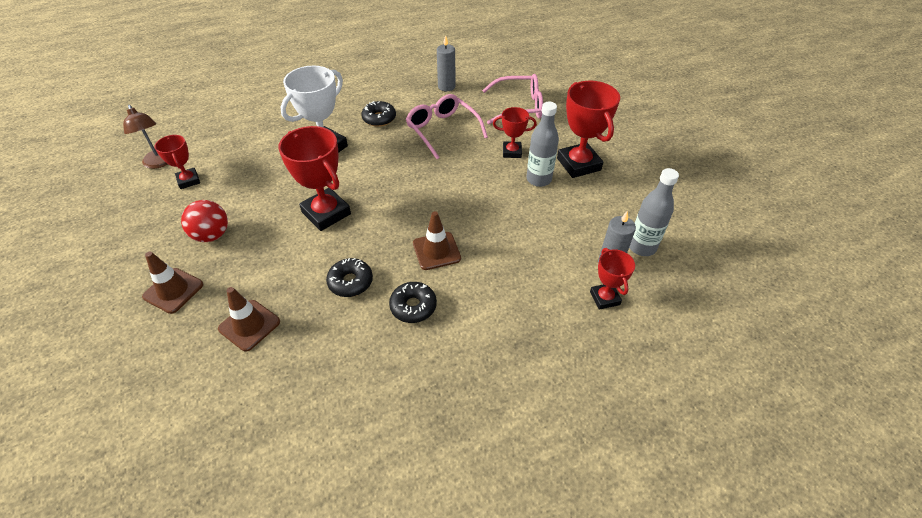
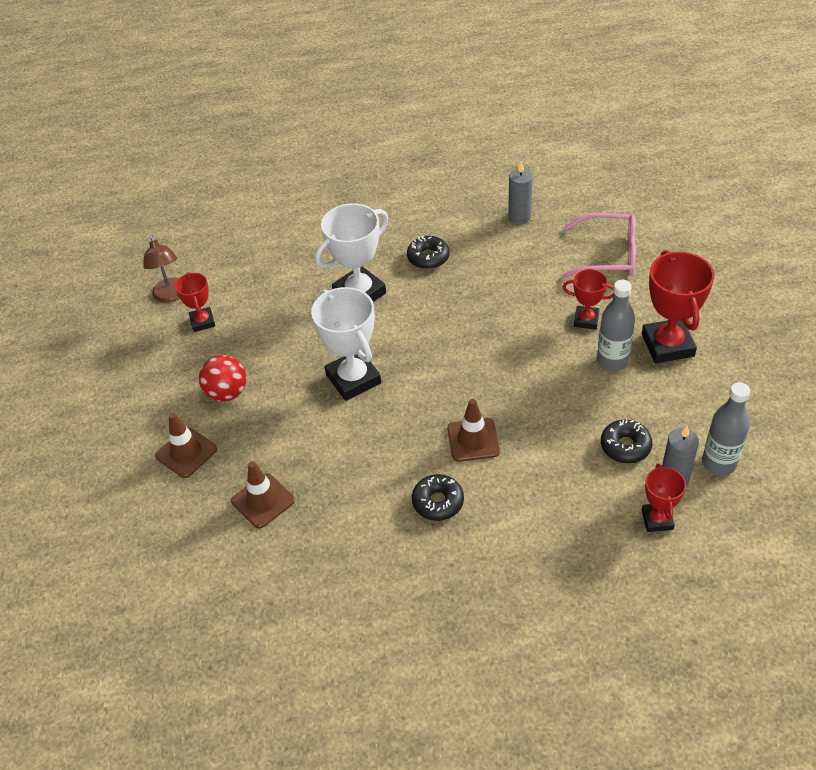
camera: 15 degrees right, 0 degrees up
(326, 213) = (353, 379): red trophy -> white trophy
(350, 282) = (373, 465): black donut -> black donut (625, 446)
(442, 130) = (504, 281): pink glasses -> none

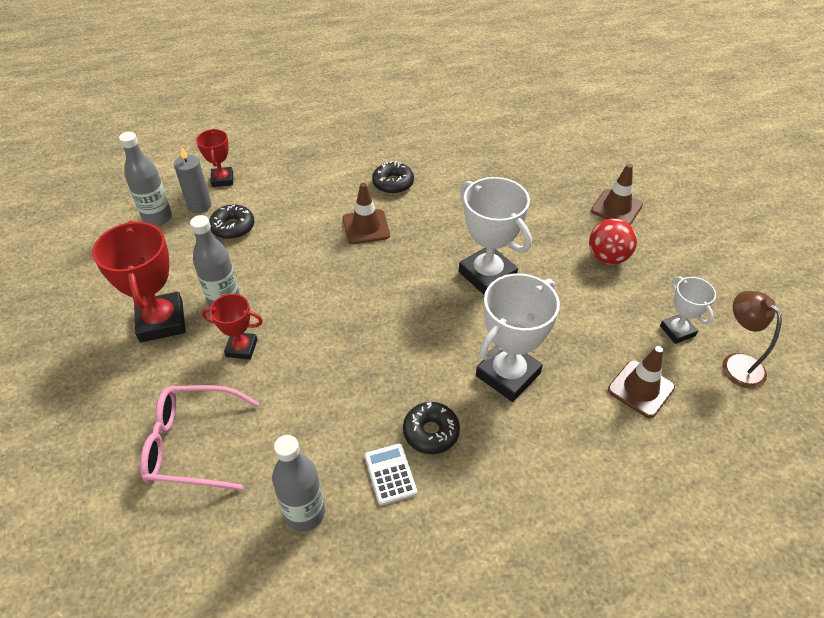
camera: 170 degrees right, 0 degrees up
(202, 322) = (677, 331): red trophy -> white trophy
(263, 501) = (534, 178): brown traffic cone -> brown traffic cone (640, 389)
(460, 235) = (390, 474): none -> white calculator
(519, 217) = (305, 513): grey candle -> grey bottle

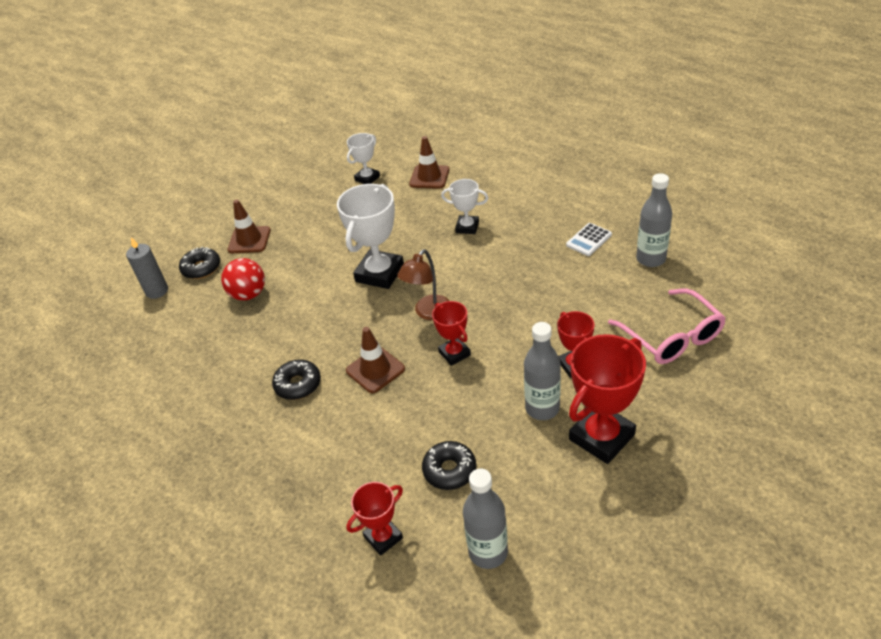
camera: 115 degrees left, 5 degrees down
(199, 206) = (440, 526): grey candle -> grey candle (157, 291)
(335, 279) = (454, 353): none -> red trophy
(431, 432) = (543, 238): black donut -> black donut (201, 268)
(508, 374) = (467, 227): white trophy -> white trophy, size x0.56
(607, 257) = (314, 226): red ball -> red ball (248, 294)
(736, 363) = (377, 153): brown lamp -> brown lamp (428, 313)

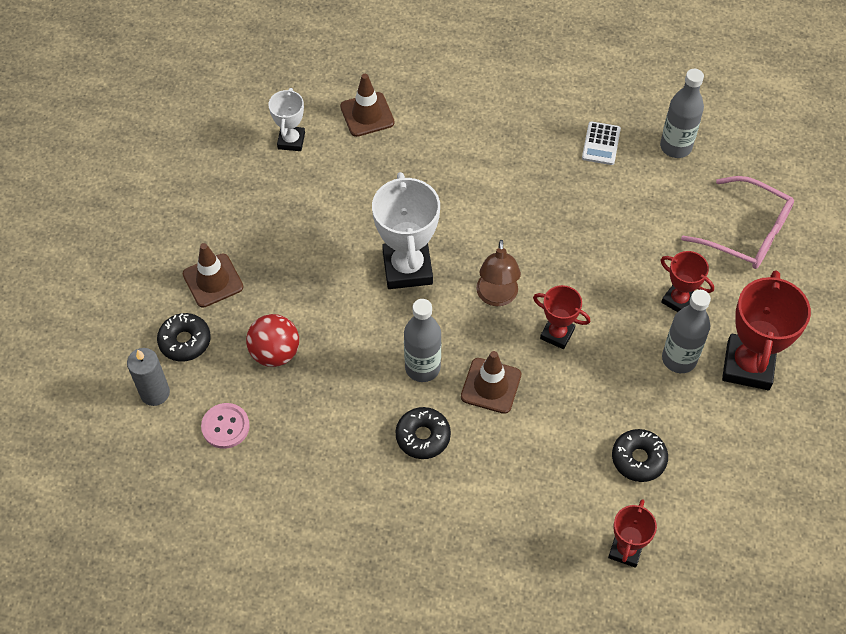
camera: 35 degrees left, 15 degrees up
(178, 327) = (225, 426): none -> pink button
(467, 227) = (461, 171): white trophy -> none
(488, 552) = (723, 518): grey bottle -> grey bottle (422, 367)

